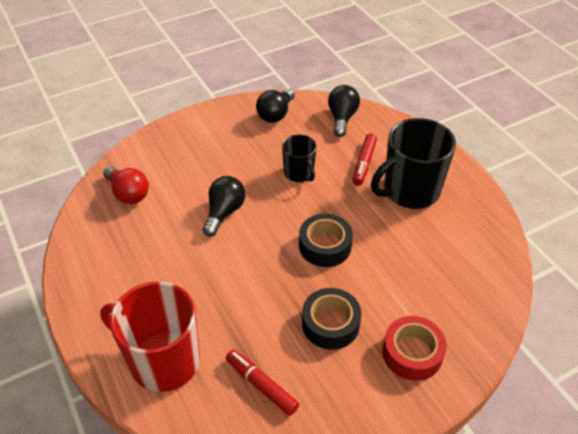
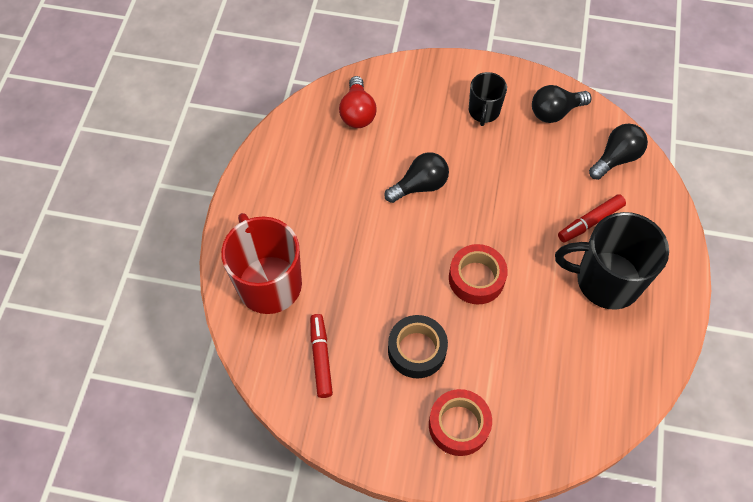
camera: 40 degrees right, 15 degrees up
(299, 173) = (519, 191): black mug -> black mug (484, 111)
(325, 246) = (476, 278): black tape -> red tape

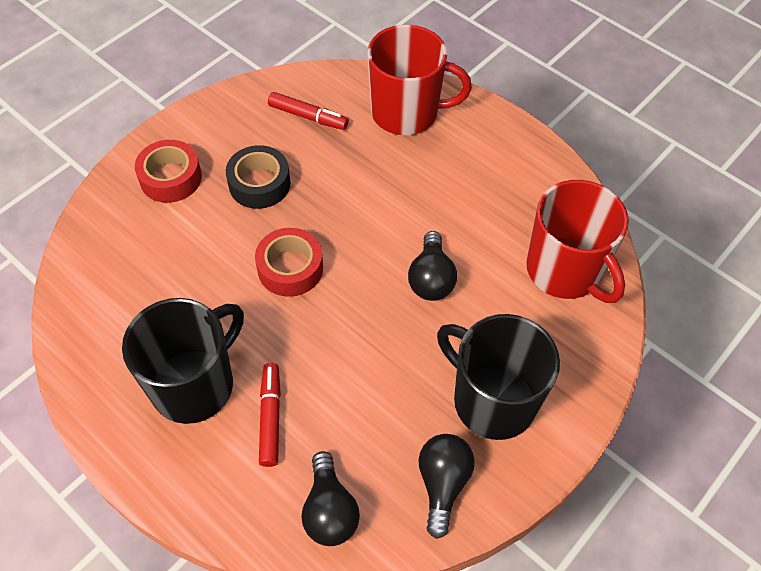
camera: 120 degrees right, 5 degrees down
(357, 113) = (564, 271): red light bulb -> red mug
(484, 111) = (492, 400): black mug -> black mug, size x1.83

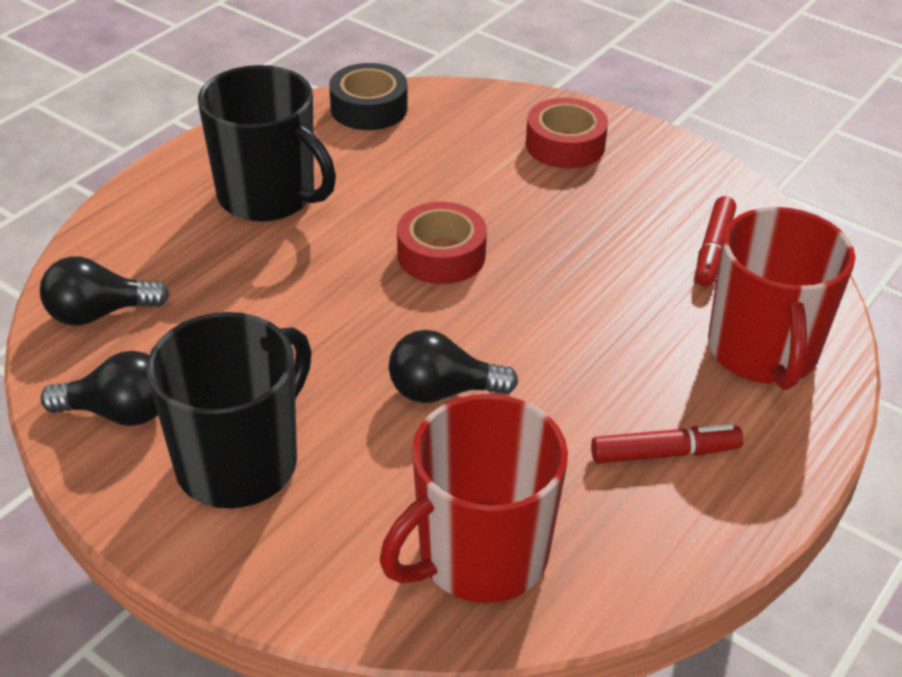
camera: 85 degrees right, 15 degrees down
(259, 184) = (575, 216): black tape -> black tape (369, 108)
(270, 417) = (223, 257): red marker -> red marker (664, 453)

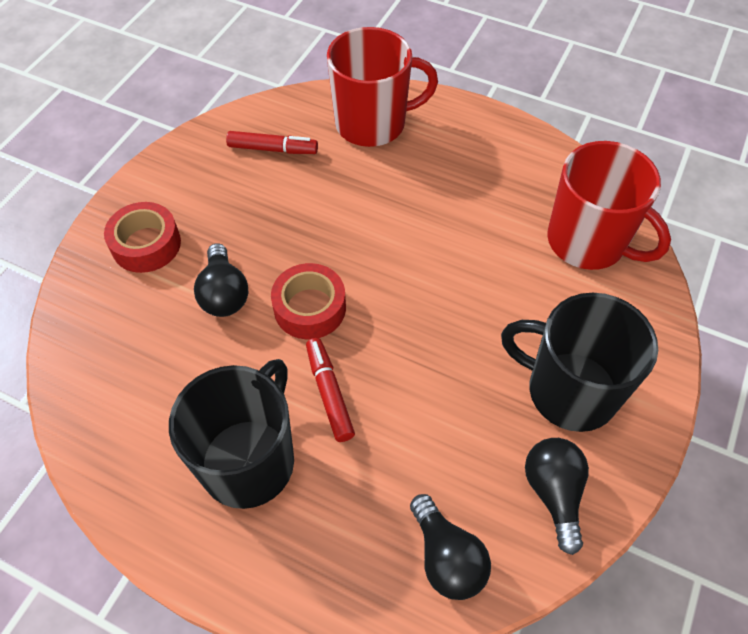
camera: 100 degrees left, 15 degrees up
(369, 108) = (91, 407): black tape -> none
(442, 391) = (460, 282): black light bulb -> black light bulb (224, 294)
(664, 453) = (474, 165): red marker -> red marker (329, 393)

